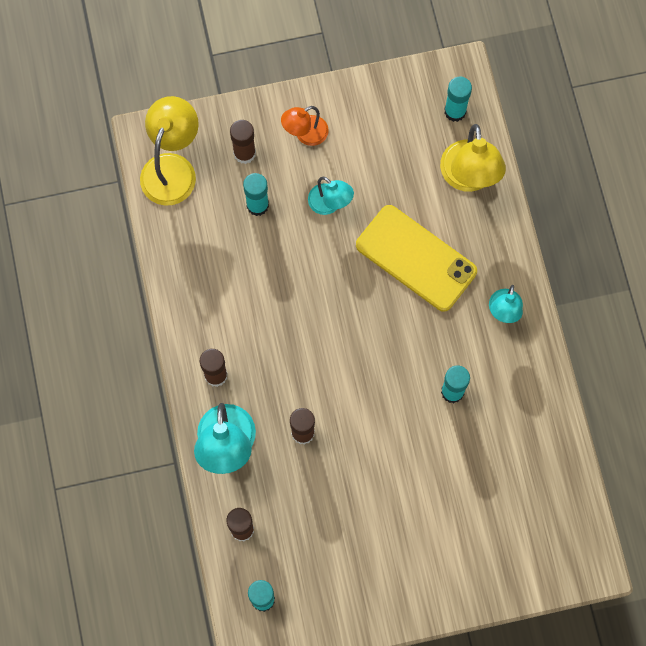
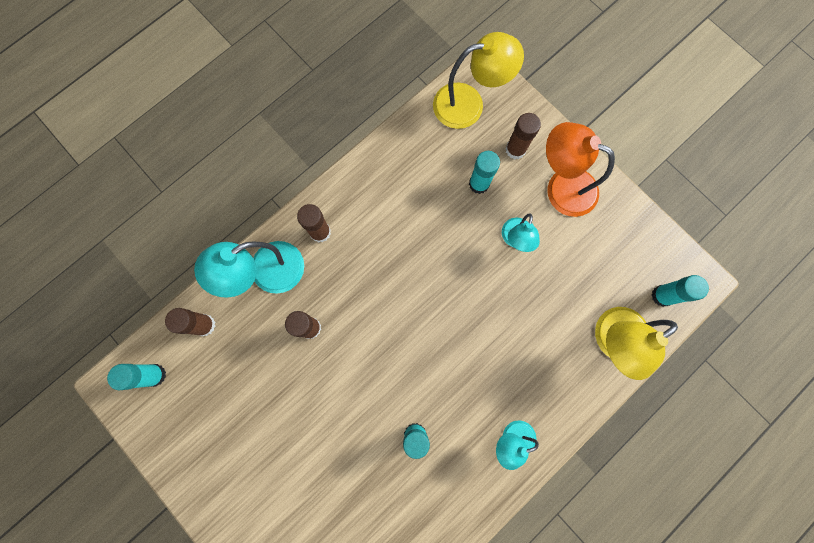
camera: 60 degrees right, 5 degrees up
(305, 134) = (561, 186): orange lamp -> orange lamp, size x1.68
(416, 258) = (513, 336): yellow phone -> none

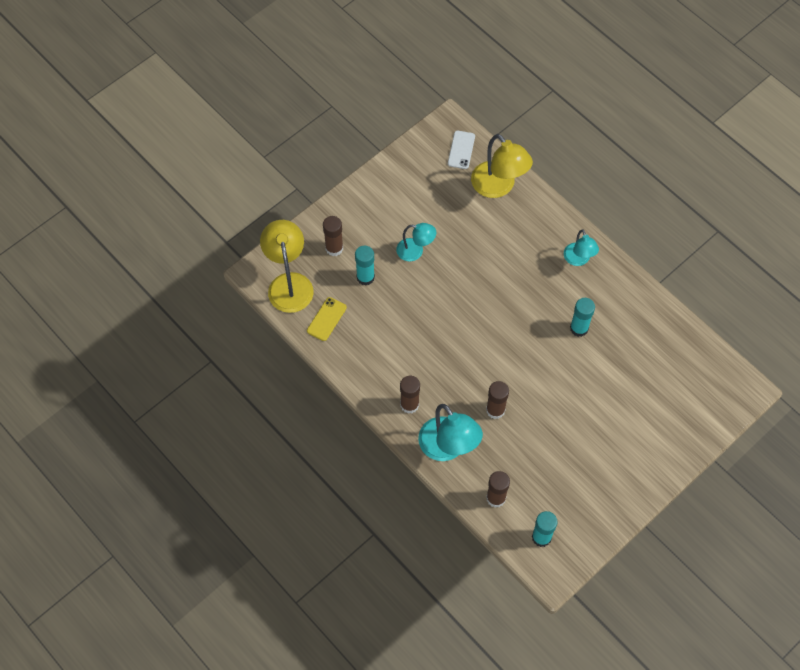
camera: 90 degrees left, 15 degrees down
(425, 143) = (326, 319): none -> yellow phone
(561, 186) = (368, 215): orange lamp -> none
(662, 296) = (461, 150): turquoise glue stick -> white phone

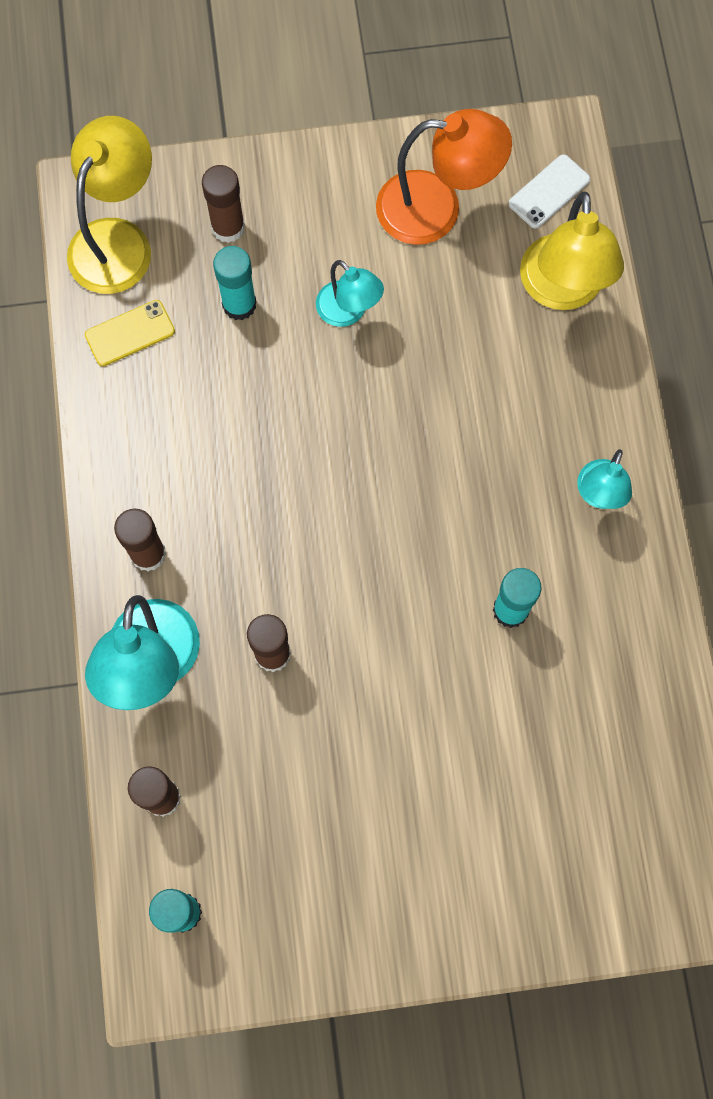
camera: 35 degrees right, 10 degrees up
(419, 186) = (436, 209): none -> orange lamp

